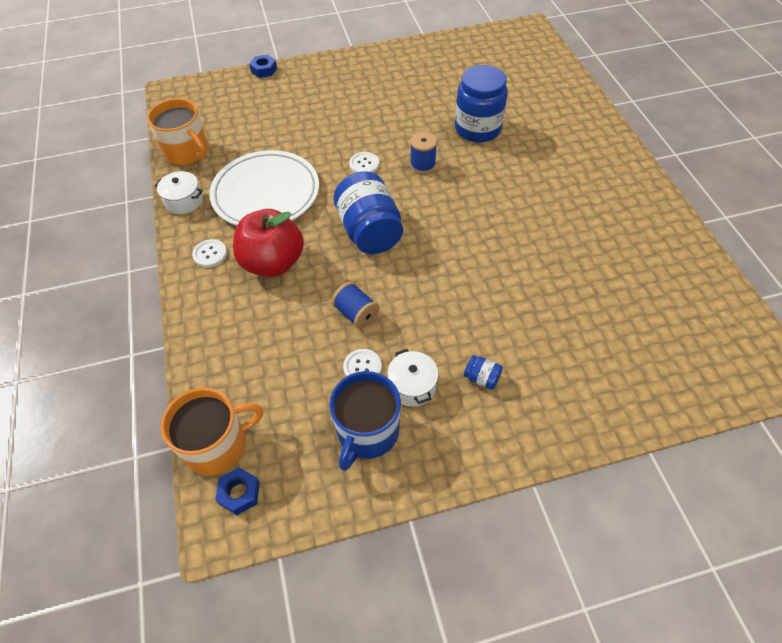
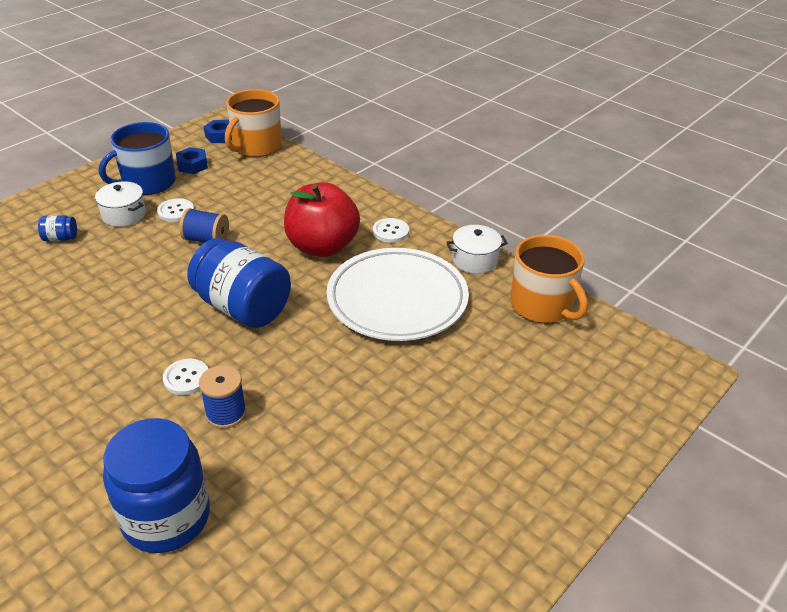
camera: 145 degrees right, 15 degrees down
(187, 152) = (542, 305): orange mug -> orange mug turned 135 degrees counterclockwise
(264, 70) = (614, 472): blue nut -> blue nut (192, 165)
(364, 164) = (309, 380): white button -> white button (186, 378)
(367, 432) = (148, 183): blue mug -> blue mug turned 120 degrees counterclockwise

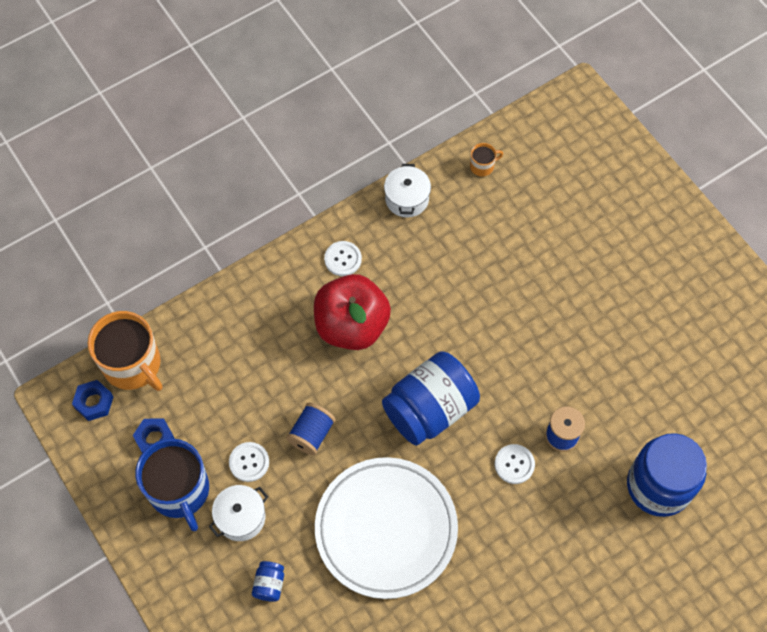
camera: 75 degrees left, 25 degrees up
(397, 299) = (448, 277): white plate -> white plate (386, 529)
(542, 305) = (482, 166): orange mug -> orange mug, size x0.44

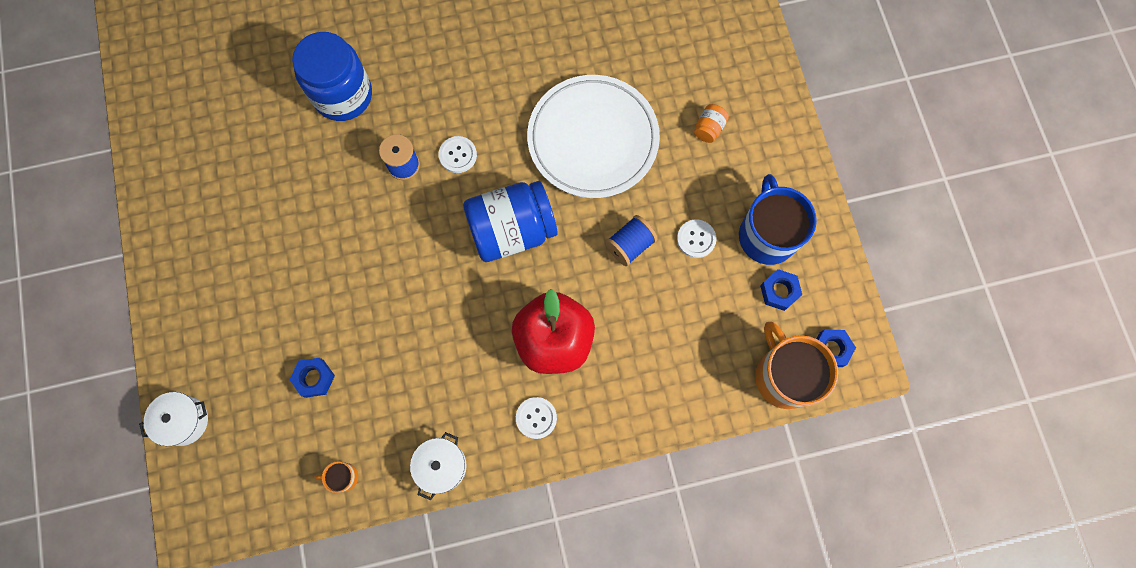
camera: 160 degrees left, 10 degrees up
(241, 517) = (717, 192): white pot -> white pot (184, 421)
(269, 584) = (708, 128): blue jar -> orange jar
(545, 227) = (314, 378): none -> blue nut

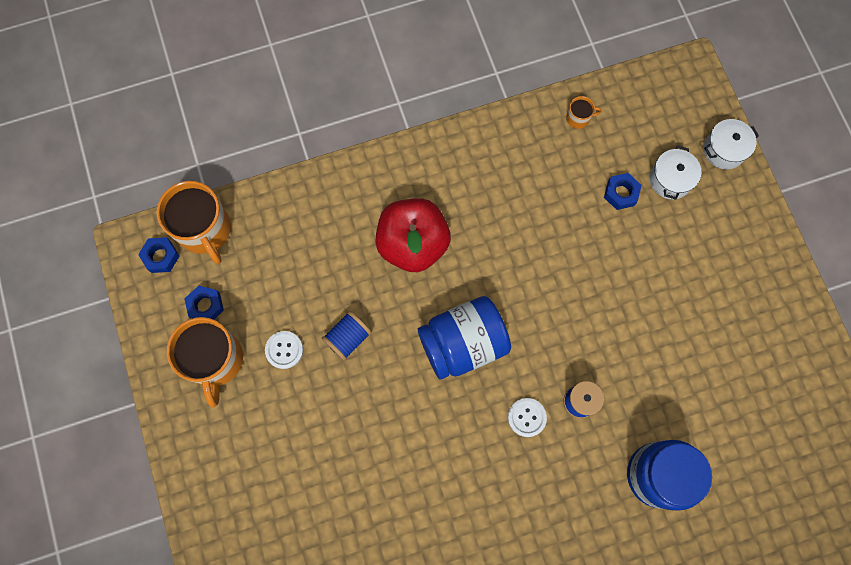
camera: 175 degrees right, 0 degrees up
(441, 466) = (498, 133): white pot -> white pot (670, 179)
(536, 418) = (422, 177): white button -> none
(593, 139) = (391, 447): white plate -> none
(708, 128) = (272, 470): orange jar -> none
(767, 235) = (215, 360): blue mug -> orange mug

